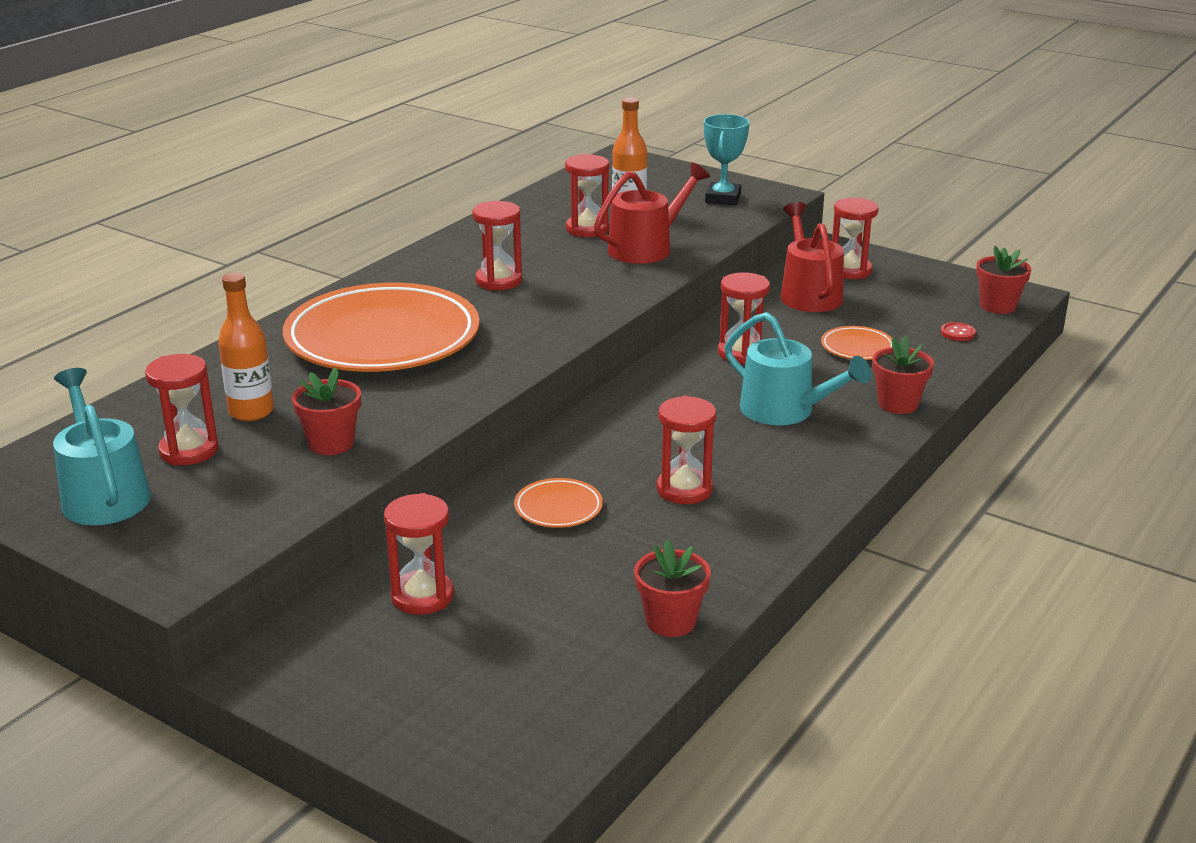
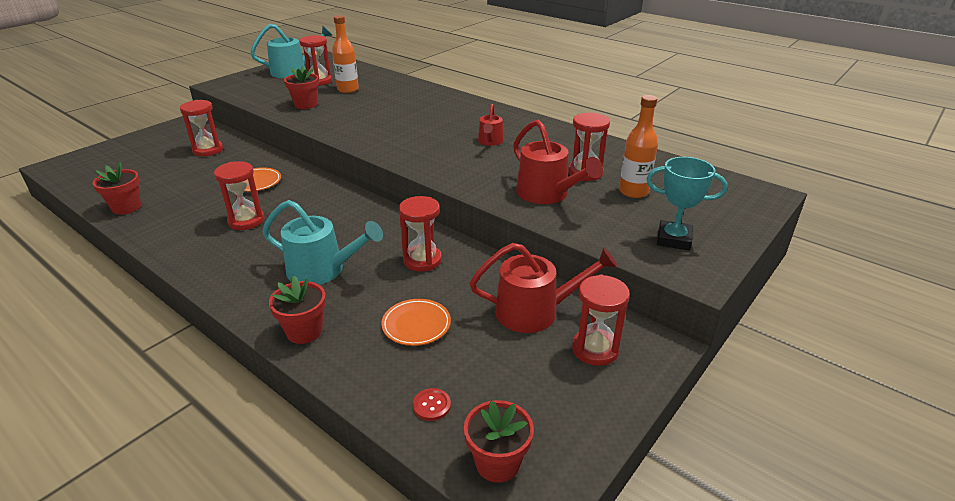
camera: 95 degrees right, 5 degrees up
(382, 338) = (416, 112): orange plate -> none
(498, 281) = (490, 141): red hourglass -> red watering can
(785, 411) = (322, 270): turquoise watering can -> turquoise watering can turned 120 degrees counterclockwise

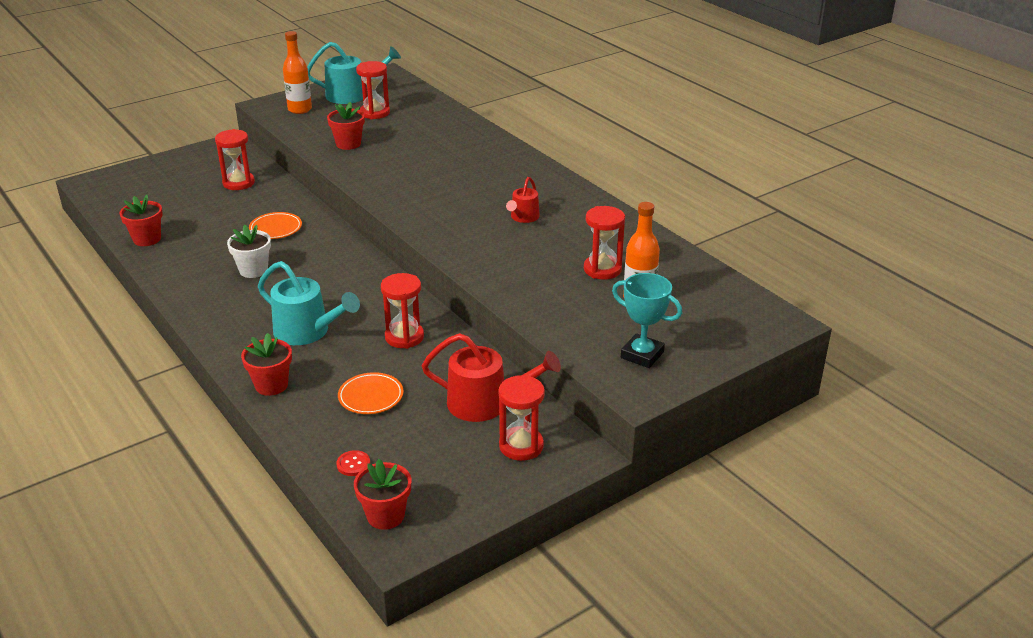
camera: 15 degrees right, 0 degrees up
(246, 221) = (253, 270): red hourglass -> white flower pot
(348, 90) = (402, 128): orange bottle -> orange bottle (300, 109)
(547, 194) = (546, 288): red watering can -> none

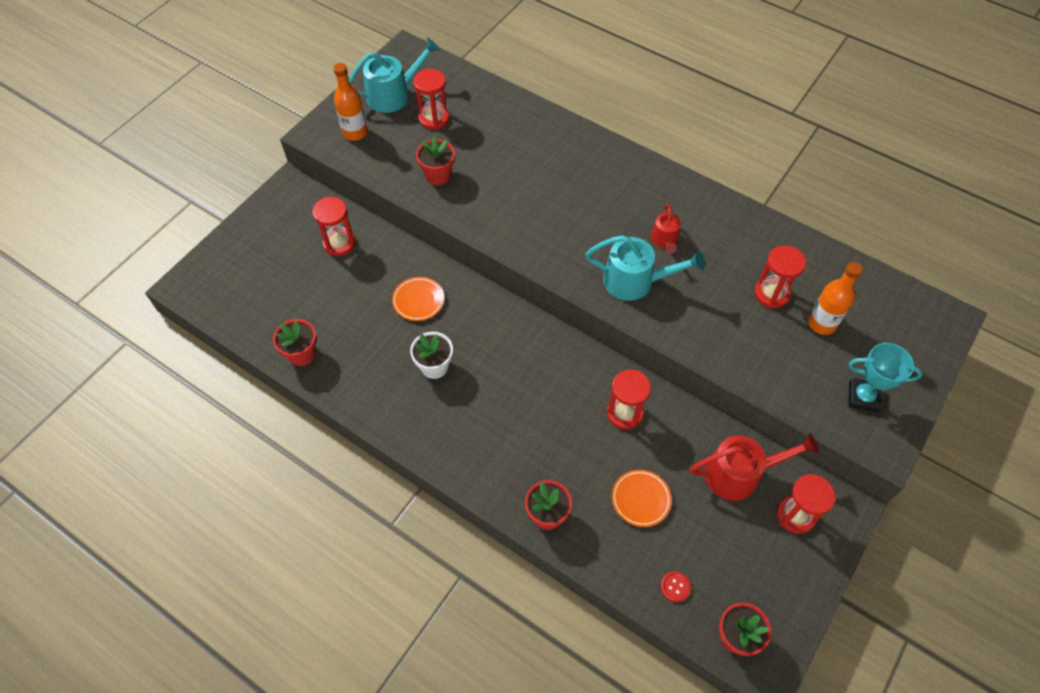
camera: 20 degrees left, 25 degrees up
(307, 332) = (535, 434): turquoise watering can -> turquoise watering can (635, 281)

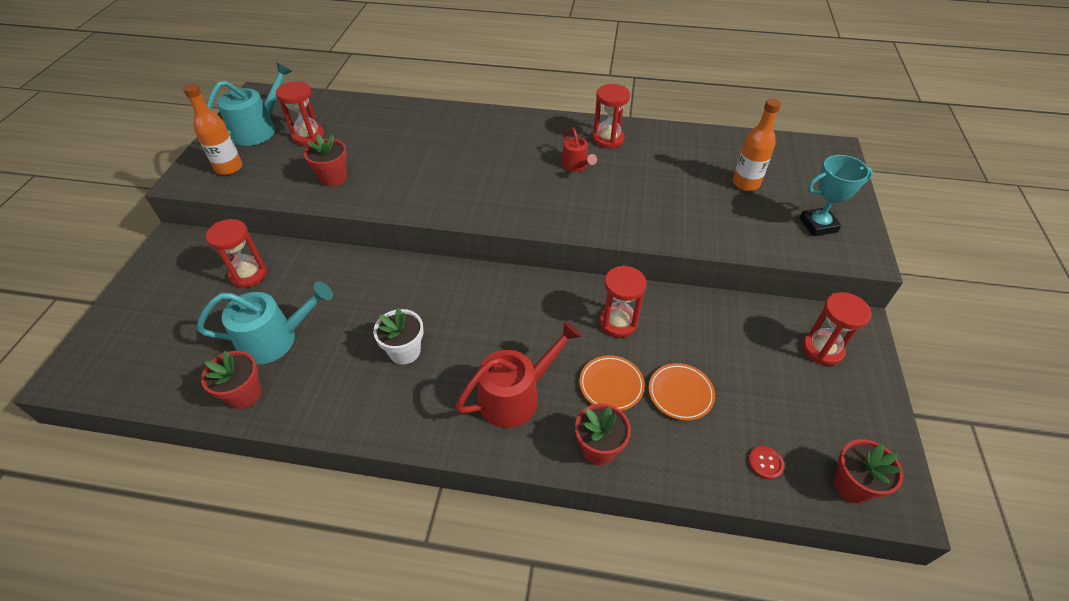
camera: 25 degrees left, 10 degrees down
(418, 300) = (359, 297): orange plate -> orange plate (611, 385)
(635, 281) = (569, 203): turquoise watering can -> turquoise watering can (275, 339)
(739, 474) = (752, 334): red watering can -> red watering can (516, 396)
(771, 294) = (691, 175): red hourglass -> red hourglass (608, 139)

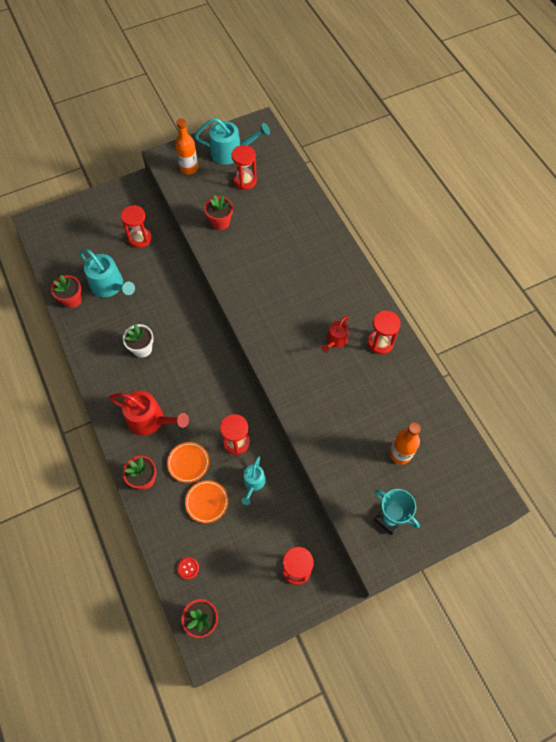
camera: 55 degrees right, 15 degrees up
(684, 333) = (253, 483): none -> turquoise watering can

